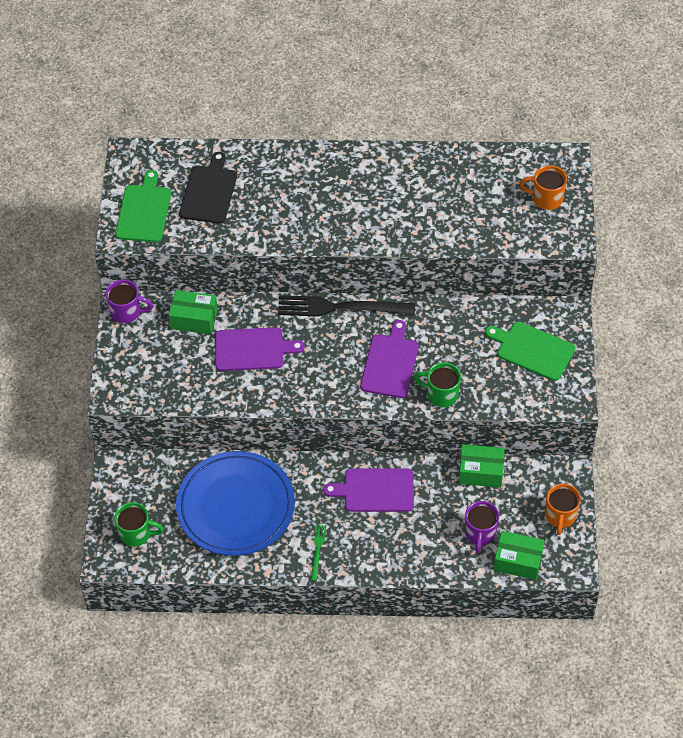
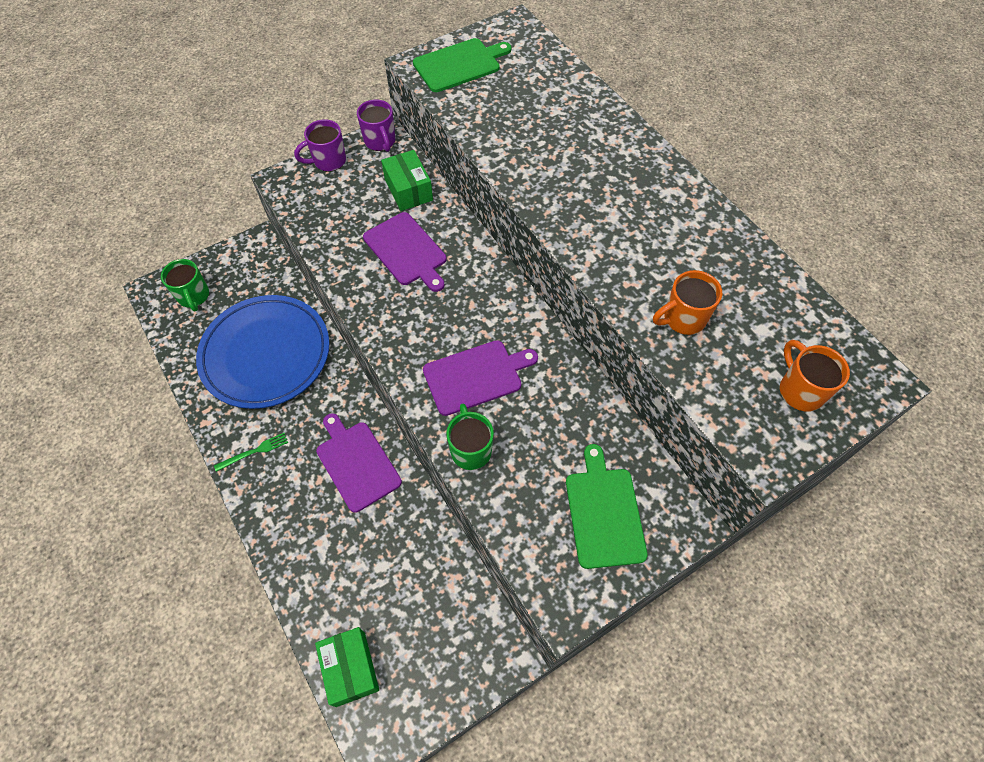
camera: 55 degrees right, 5 degrees up
(209, 192) = (522, 95): black cutting board -> none
(340, 307) = (512, 293): black fork -> none
(480, 534) = (363, 602): purple mug -> purple mug (328, 161)
(481, 472) = (444, 555): green box -> none
(560, 516) = (440, 683): orange mug -> orange mug (683, 319)

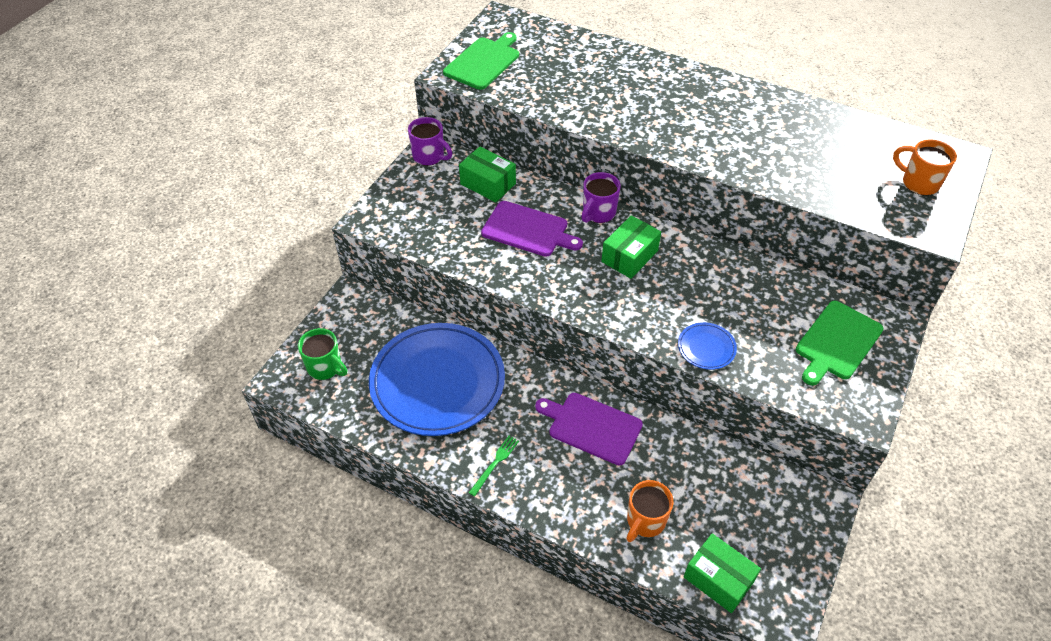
camera: 30 degrees left, 10 degrees down
(328, 161) = (396, 189): purple mug -> purple mug (598, 213)
(470, 449) = (706, 348): green mug -> blue plate
(476, 321) = (629, 256): none -> green box
(476, 376) = (665, 295): purple cutting board -> none
(604, 513) = (837, 342): green cutting board -> green cutting board turned 105 degrees counterclockwise
(683, 319) = (807, 171): orange mug -> orange mug (645, 521)

